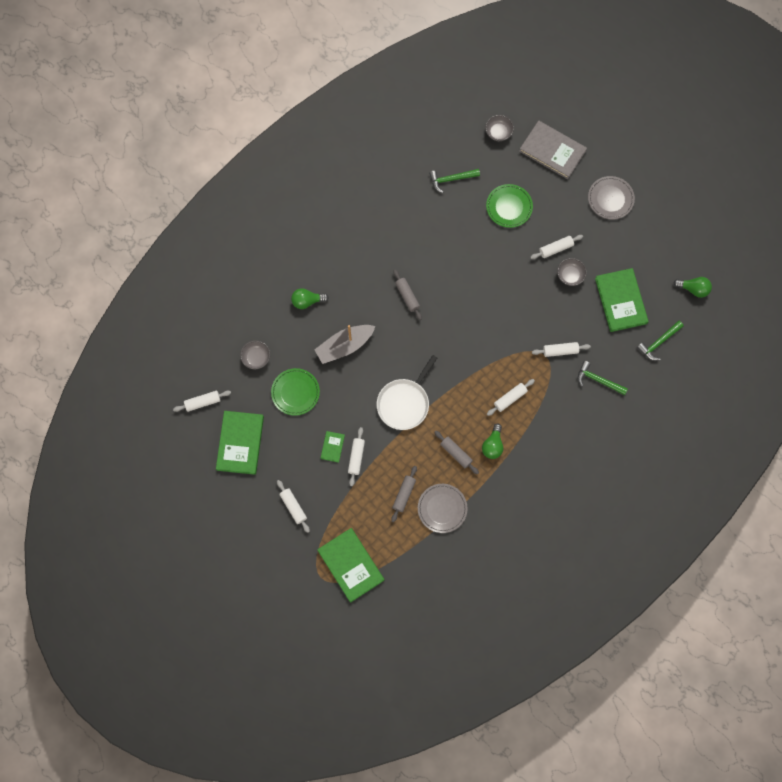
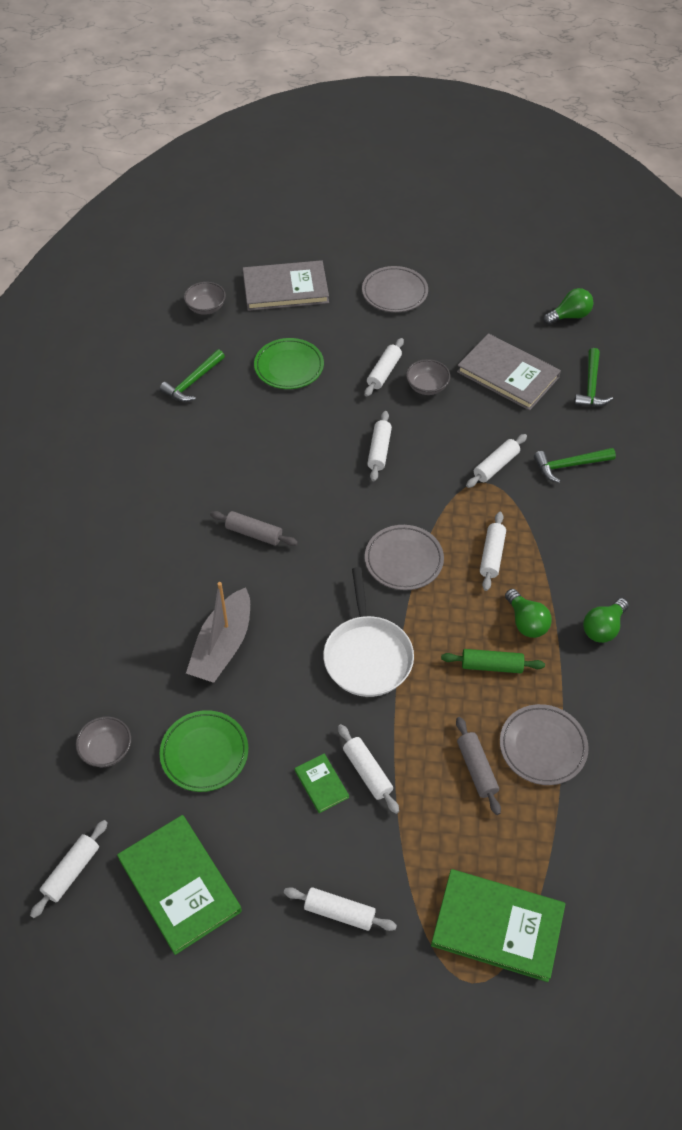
camera: 40 degrees left, 20 degrees down
(307, 301) = (122, 629): green light bulb -> green light bulb (603, 628)
(456, 453) = (491, 665): grey rolling pin -> green rolling pin
(465, 367) = (403, 560): none -> grey plate
(509, 296) = (379, 451): none -> white rolling pin
(620, 301) = (508, 375): green book -> grey book

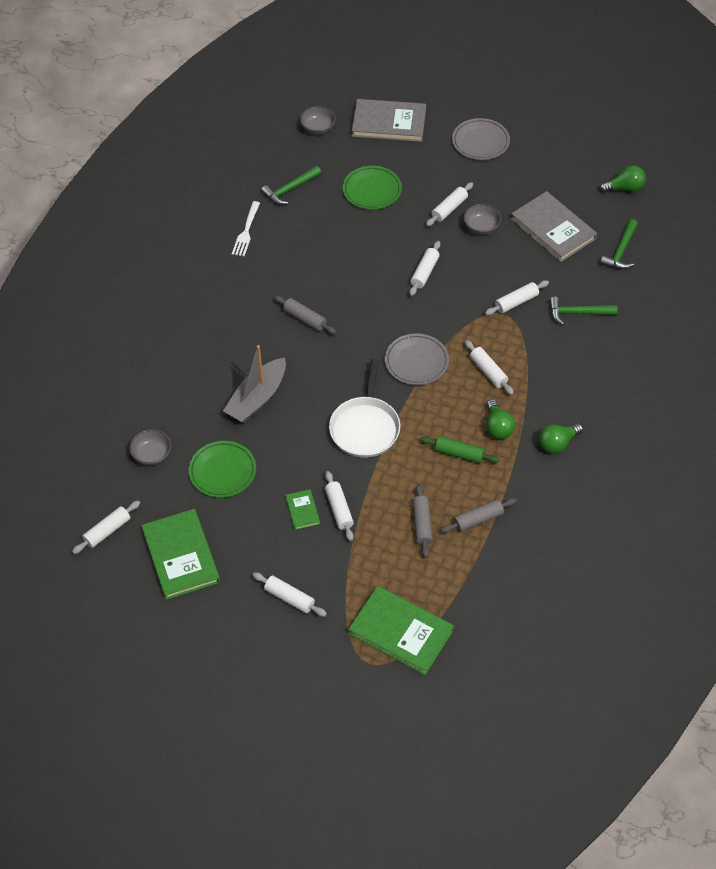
camera: 15 degrees right, 0 degrees up
(153, 440) = (246, 231): none -> white fork
(491, 555) = (488, 372): white rolling pin -> white rolling pin turned 60 degrees counterclockwise
(542, 747) = (478, 519): grey plate -> grey rolling pin

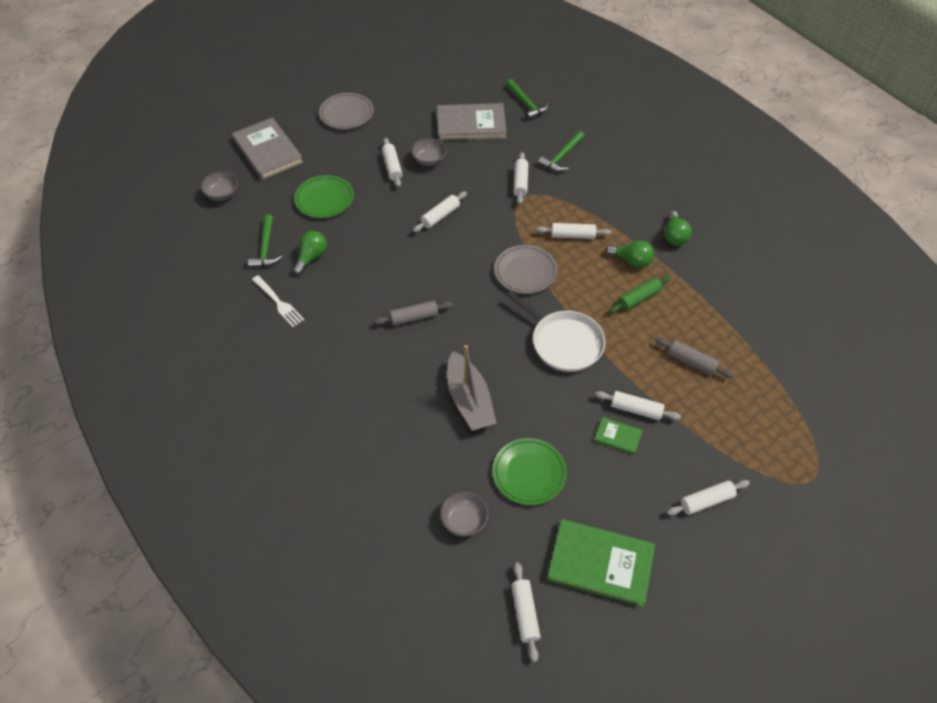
camera: 55 degrees left, 0 degrees up
(389, 123) = (268, 151): grey book -> grey book turned 75 degrees counterclockwise
(401, 632) = (792, 439): green book -> none
(425, 272) = (440, 216): white rolling pin -> white rolling pin turned 75 degrees clockwise
(478, 519) = (712, 323): grey rolling pin -> none
(624, 188) = (471, 70): green light bulb -> green light bulb (311, 257)

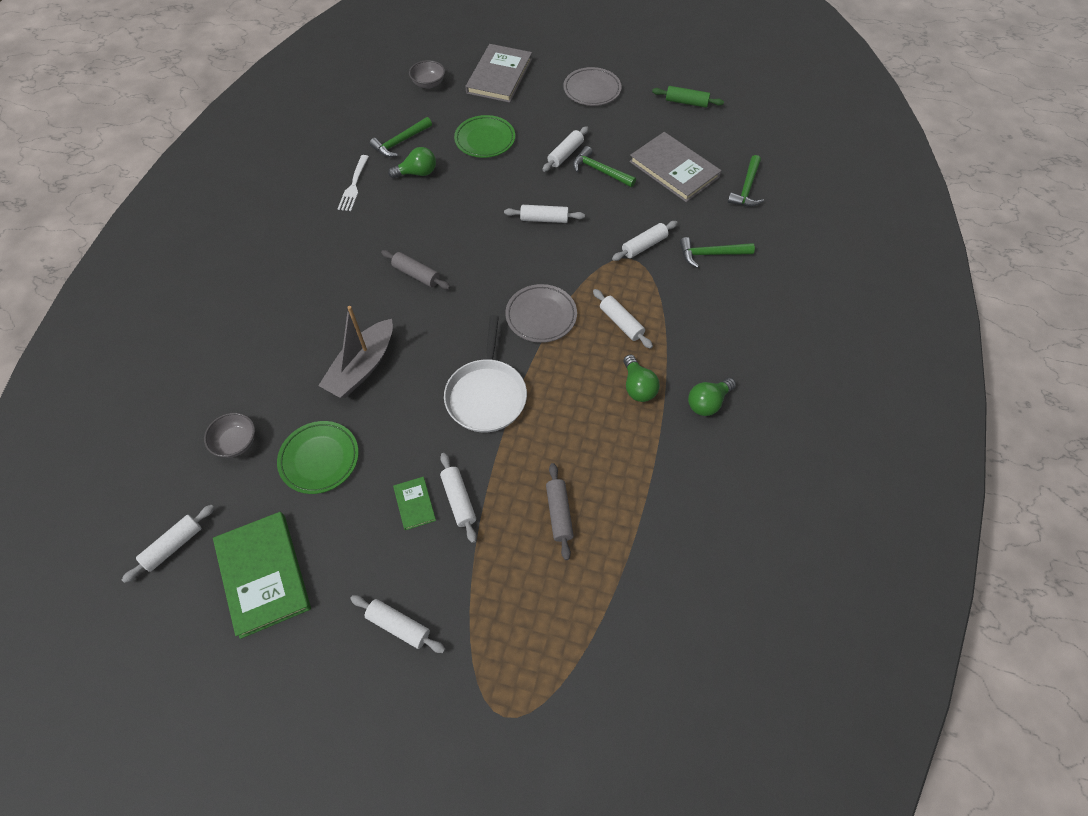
camera: 50 degrees right, 5 degrees up
(429, 160) = (600, 171): grey bowl -> green hammer
(638, 298) = (596, 421): green rolling pin -> green rolling pin (686, 102)

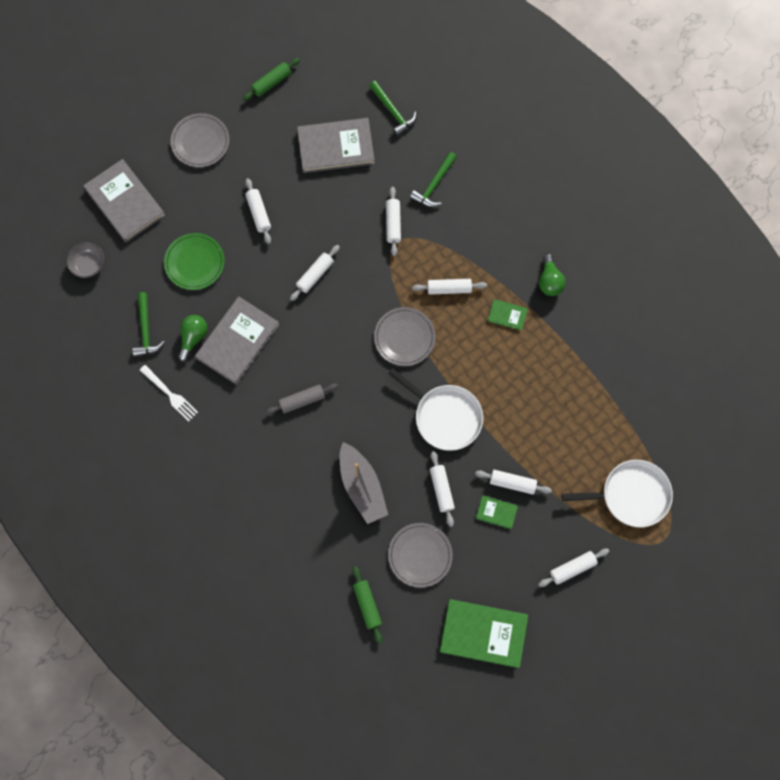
camera: 55 degrees left, 15 degrees up
(174, 546) = (423, 682): white rolling pin -> white rolling pin (442, 489)
(236, 442) = (367, 605): grey bowl -> green rolling pin
(319, 459) = (420, 555): green plate -> grey plate
(437, 202) = (238, 341): none -> grey book
(533, 638) = (631, 495): none -> white pan
(559, 513) = (563, 428): grey rolling pin -> none
(600, 171) = (296, 200): green hammer -> none
(638, 387) = (507, 315): green light bulb -> green book

